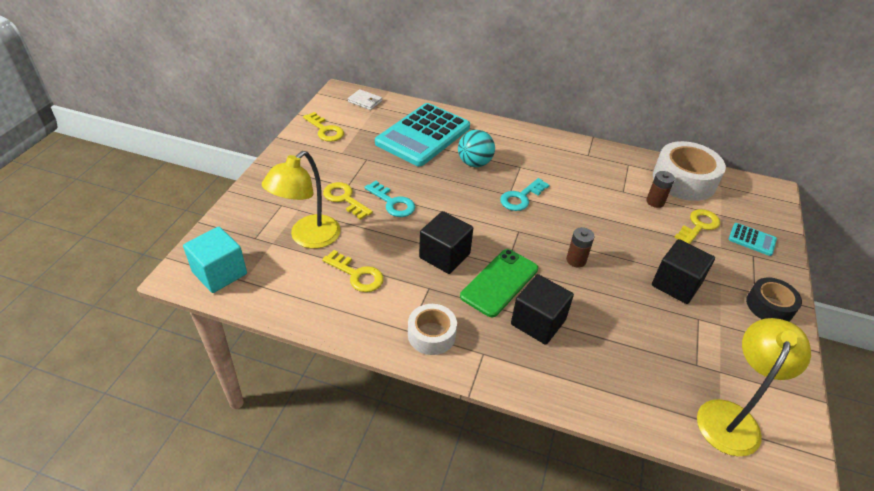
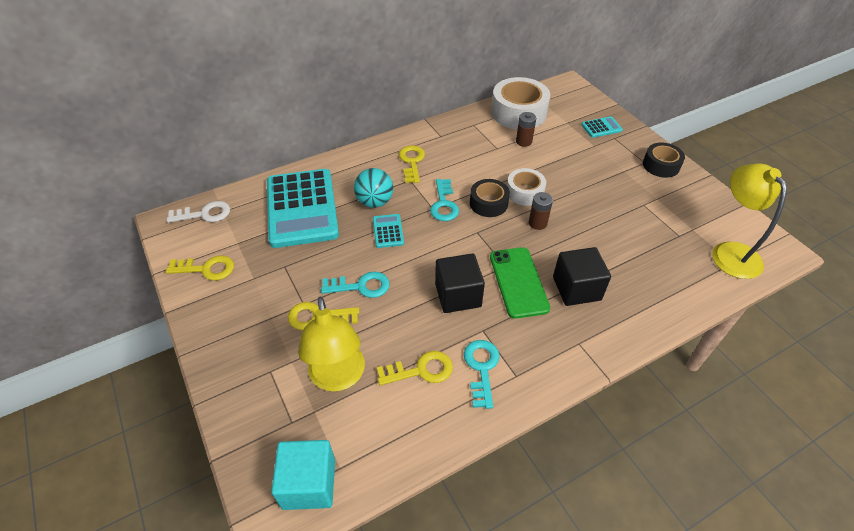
camera: 45 degrees left, 5 degrees up
(365, 101) = (204, 214): white wallet -> white key
(394, 306) = (481, 368): none -> turquoise key
(431, 335) = (533, 363): white tape -> white tape (524, 192)
(457, 185) = (388, 231): none -> turquoise calculator
(556, 220) = (488, 203): none -> black tape
(676, 284) = (606, 191): black cube -> none
(699, 226) = (566, 140): yellow key -> yellow key (412, 162)

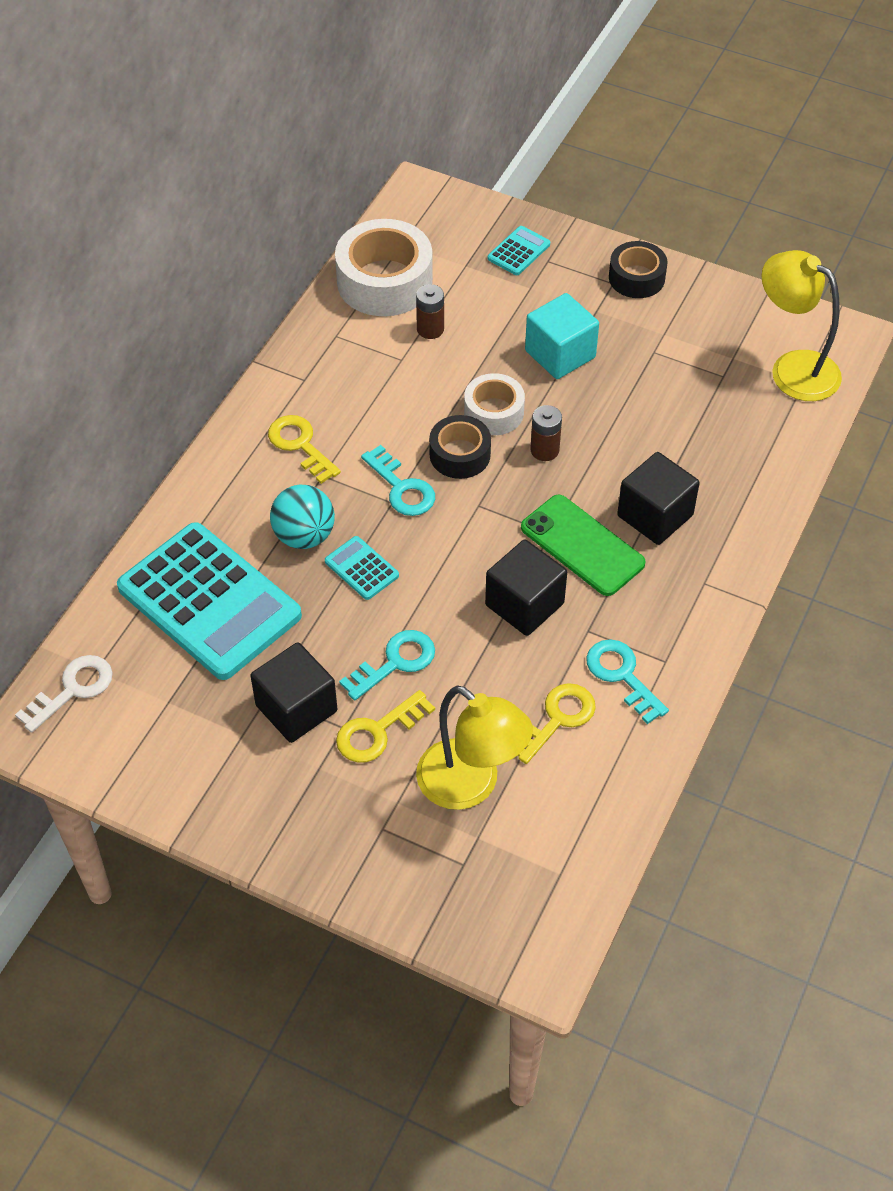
camera: 35 degrees left, 5 degrees up
(206, 269) = (164, 760): yellow key -> none
(290, 280) = (296, 708): none -> black cube
(309, 484) = (542, 909): turquoise cube -> turquoise cube (560, 354)

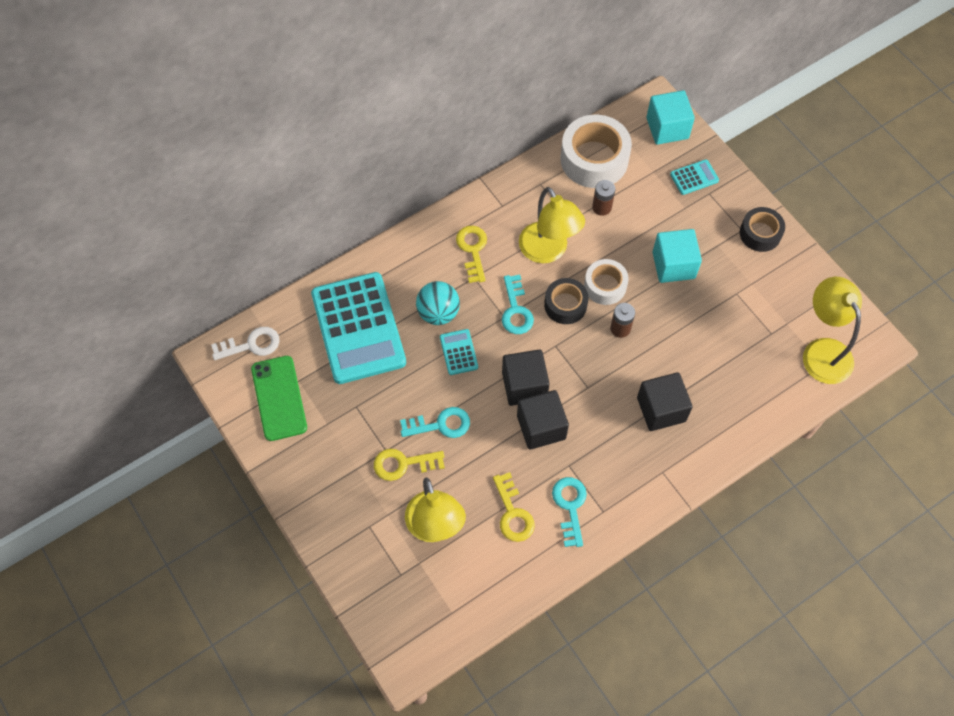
camera: 30 degrees right, 10 degrees up
(296, 708) = (366, 423): black cube -> black cube (524, 385)
(397, 405) = (548, 251): none -> yellow lamp
(450, 213) = (667, 128): none -> turquoise cube
(557, 719) = (513, 513): yellow key -> yellow key turned 90 degrees clockwise
(582, 545) = (602, 406): green phone -> green phone (279, 398)

